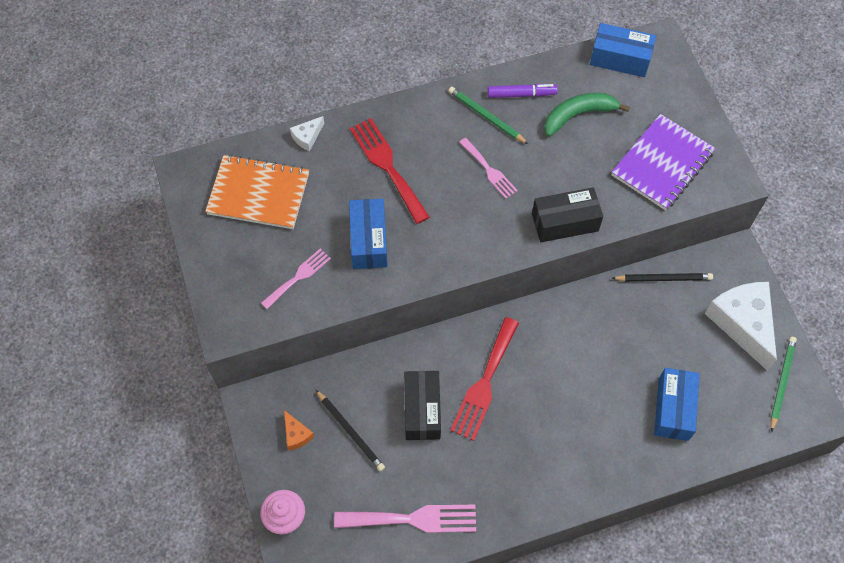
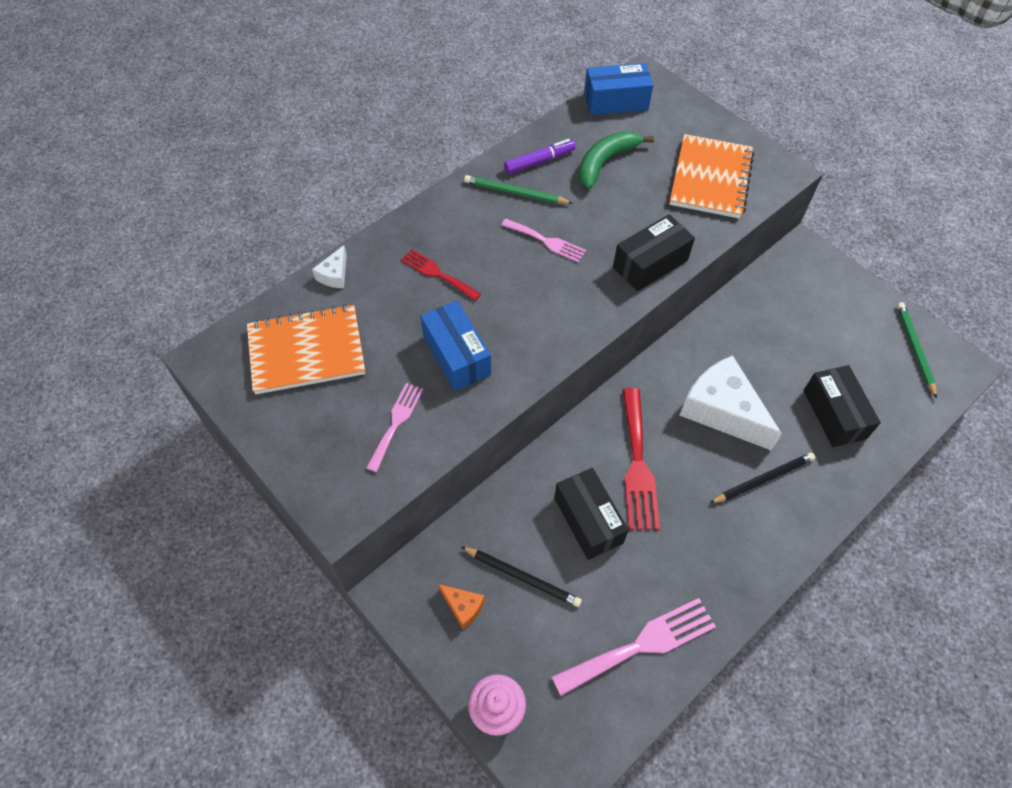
camera: 25 degrees left, 5 degrees down
(387, 166) = (437, 274): red fork -> red fork, size x0.61
(662, 164) = (710, 179): purple notebook -> orange notebook
(663, 278) = (751, 295): black pencil -> black pencil (763, 479)
(673, 409) = (834, 414): blue box -> black box
(742, 323) = (847, 309): white cheese -> white cheese (722, 410)

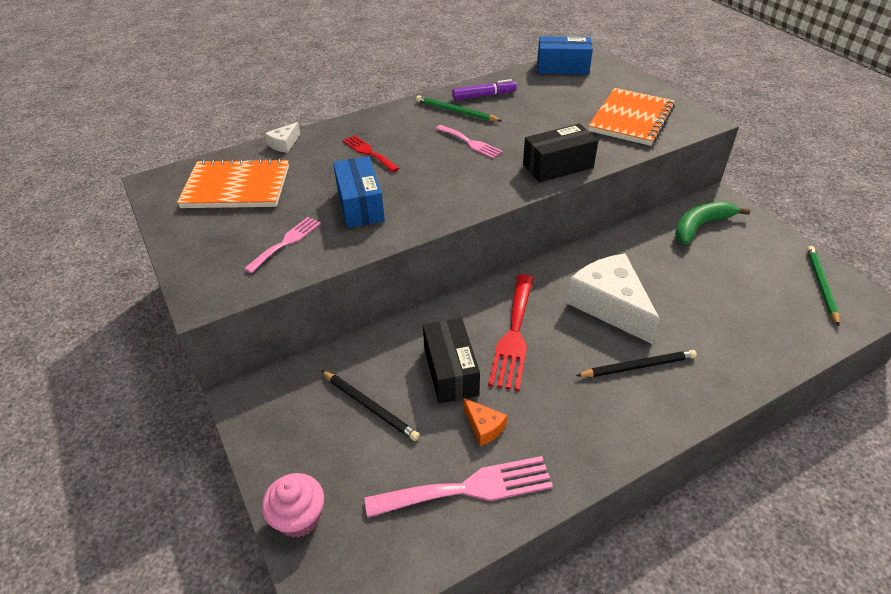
camera: 15 degrees right, 15 degrees down
(463, 607) = (304, 421): orange cheese -> orange cheese (484, 427)
(605, 162) = (540, 101): green banana -> green banana (701, 226)
(834, 414) = (725, 325): black box -> none

